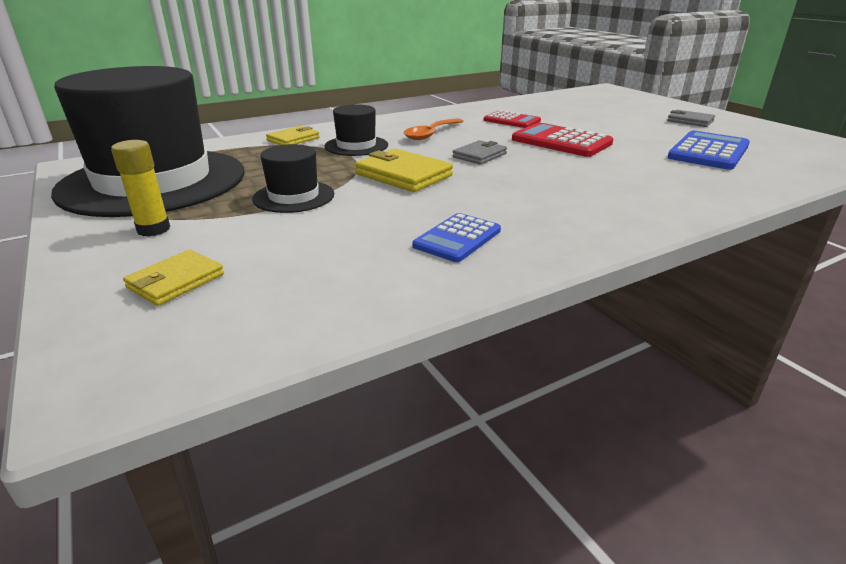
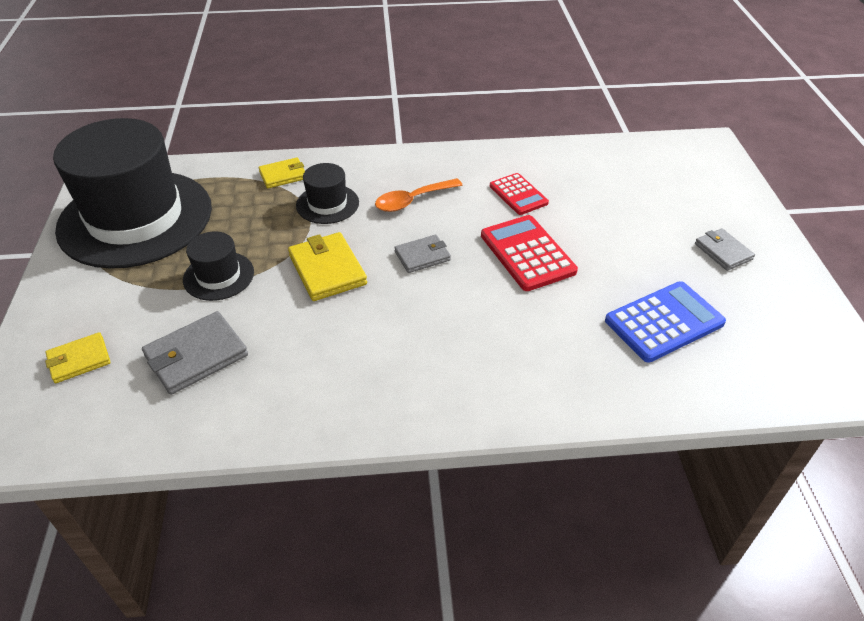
camera: 25 degrees right, 15 degrees up
(153, 229) = (99, 290): yellow glue stick -> none
(330, 246) = (196, 356): none -> grey wallet
(457, 238) = (291, 380): blue calculator -> none

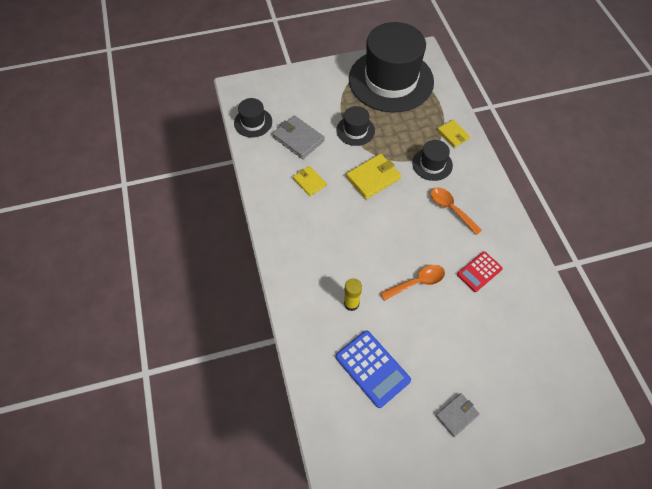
camera: 80 degrees right, 15 degrees up
(79, 360) = (287, 96): yellow wallet -> yellow wallet (309, 182)
(112, 425) = (253, 122): none -> black hat
(422, 256) = (398, 223): grey wallet -> none
(527, 253) = (417, 282): red calculator -> orange spoon
(556, 330) = (351, 303): none -> yellow glue stick

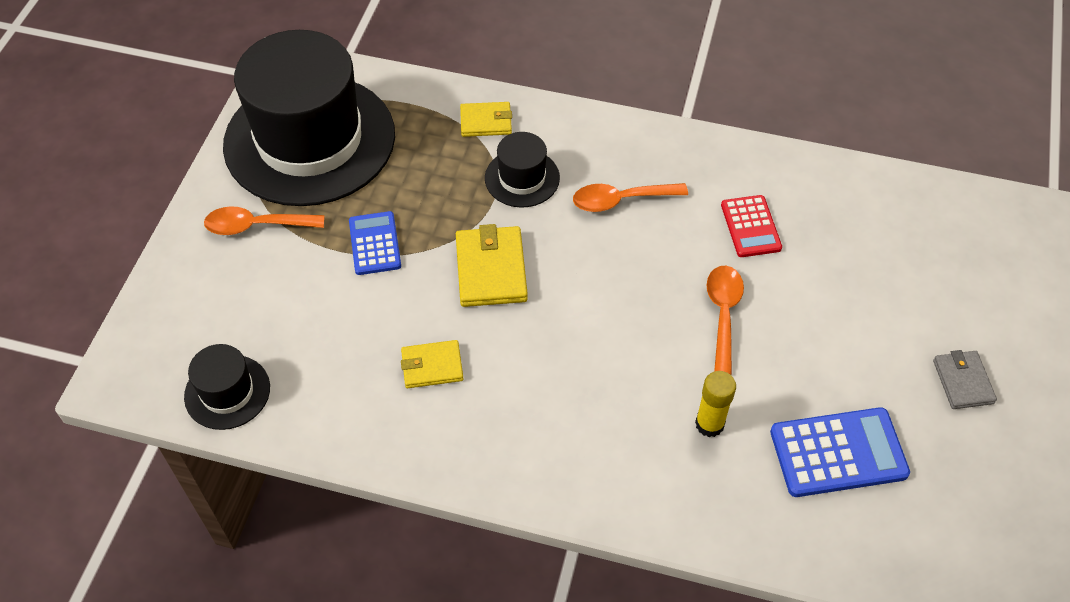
camera: 60 degrees left, 5 degrees down
(298, 139) = (325, 337): grey wallet -> none
(334, 88) = (256, 226): none -> orange spoon
(355, 130) = (374, 244): black hat -> blue calculator

